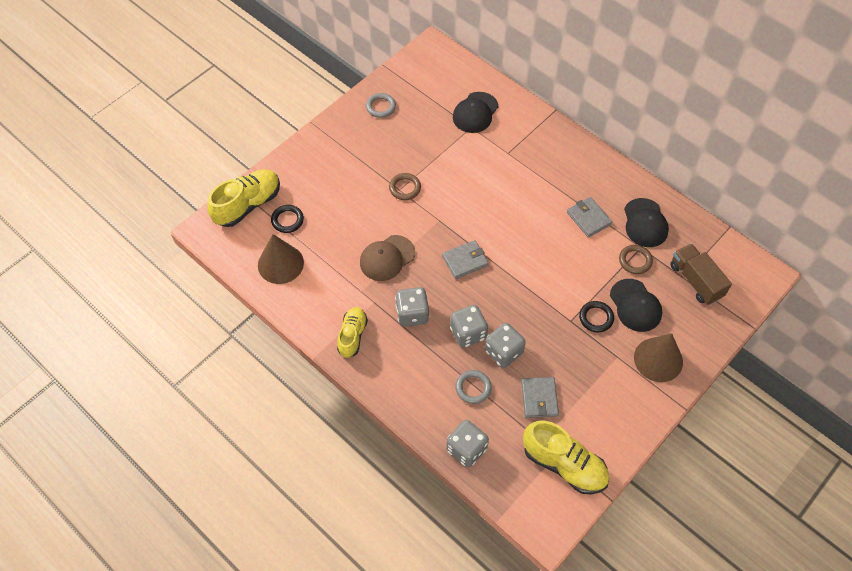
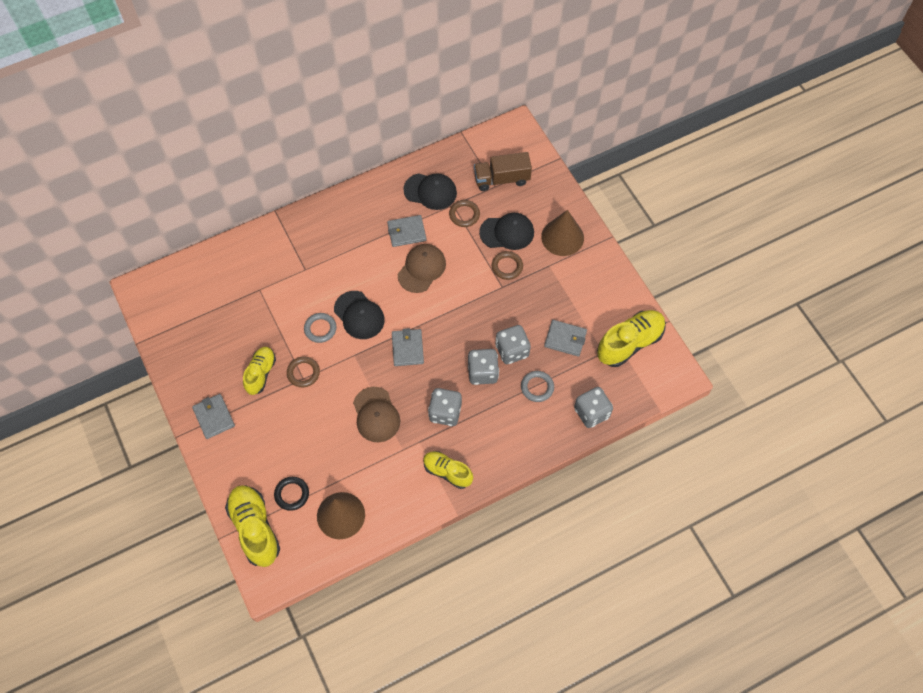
camera: 70 degrees left, 5 degrees up
(337, 140) = (214, 417): none -> grey wallet
(380, 107) = (193, 362): grey ring -> grey ring (320, 329)
(391, 157) = (261, 373): none -> yellow shoe
(475, 113) = (244, 280): black cap -> black cap (359, 315)
(555, 244) = (421, 269): none -> brown cap
(596, 318) = (507, 266): black ring -> brown ring

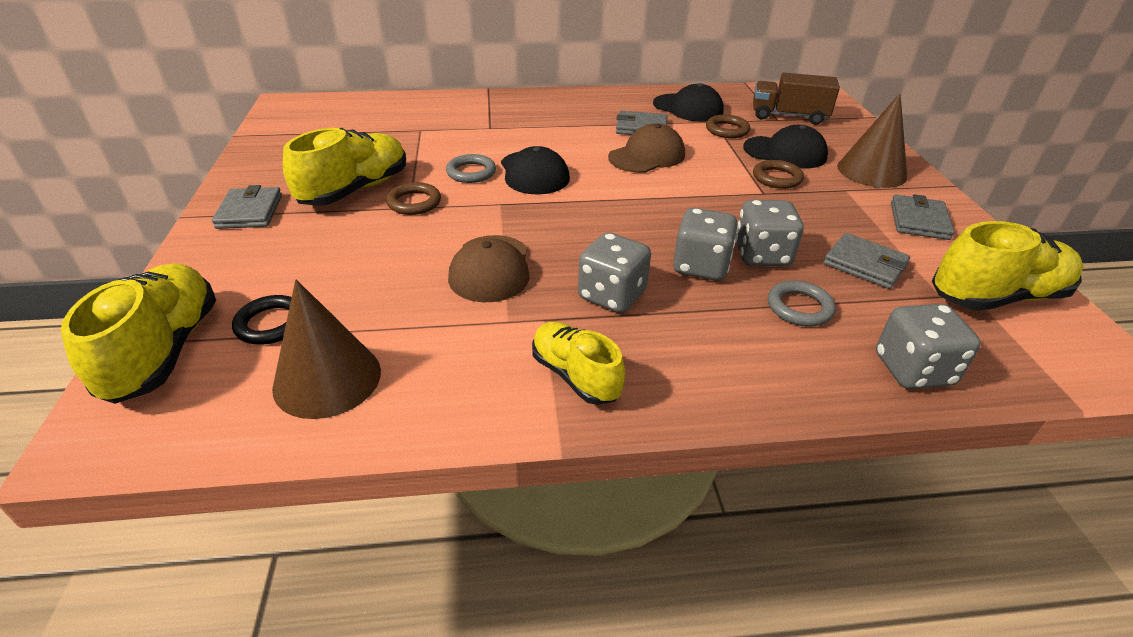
camera: 20 degrees right, 25 degrees down
(261, 373) = (355, 190): yellow shoe -> yellow shoe, size x1.56
(407, 348) = (586, 215): grey wallet -> grey wallet (919, 221)

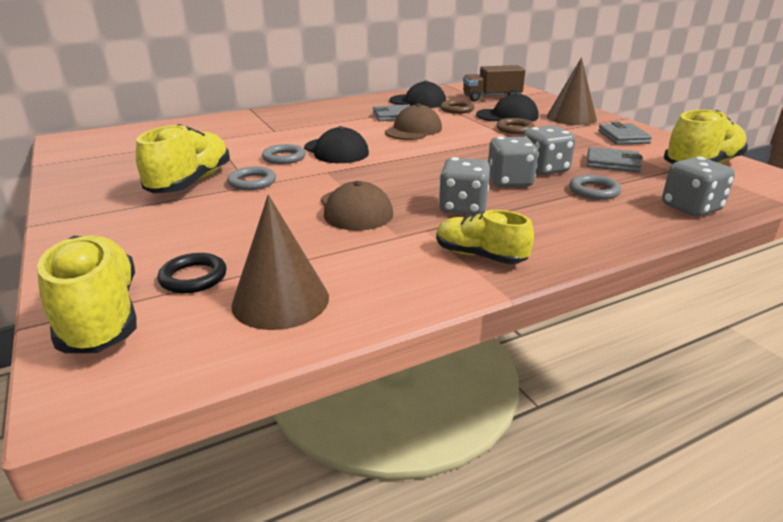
camera: 20 degrees left, 10 degrees down
(250, 212) = (100, 211): grey wallet -> none
(414, 202) = (252, 182): brown ring -> grey ring

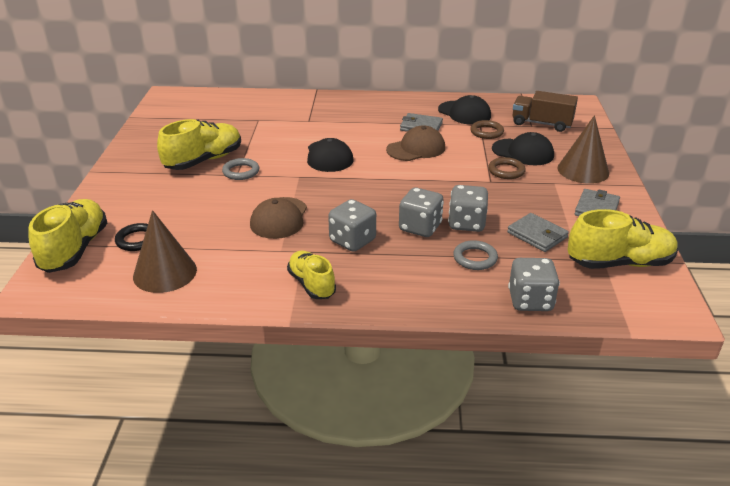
camera: 30 degrees right, 5 degrees up
(284, 158) = (285, 153): grey ring -> none

